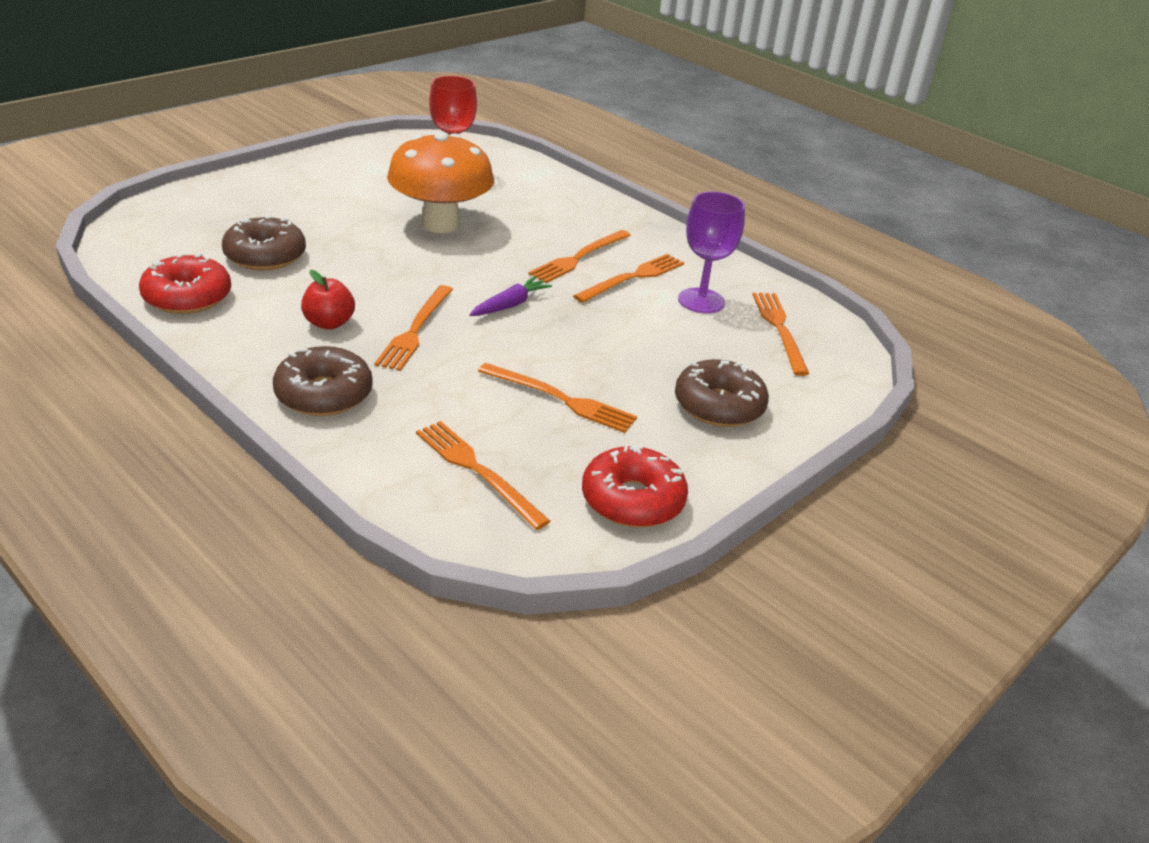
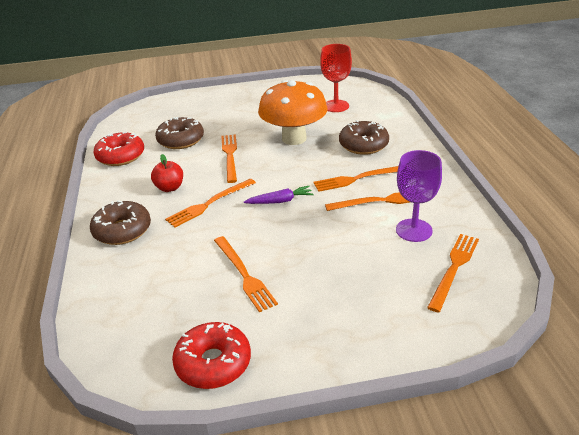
camera: 40 degrees right, 0 degrees up
(477, 471) = (147, 306): orange fork -> orange fork (230, 156)
(719, 406) = (344, 314): brown donut -> brown donut (363, 145)

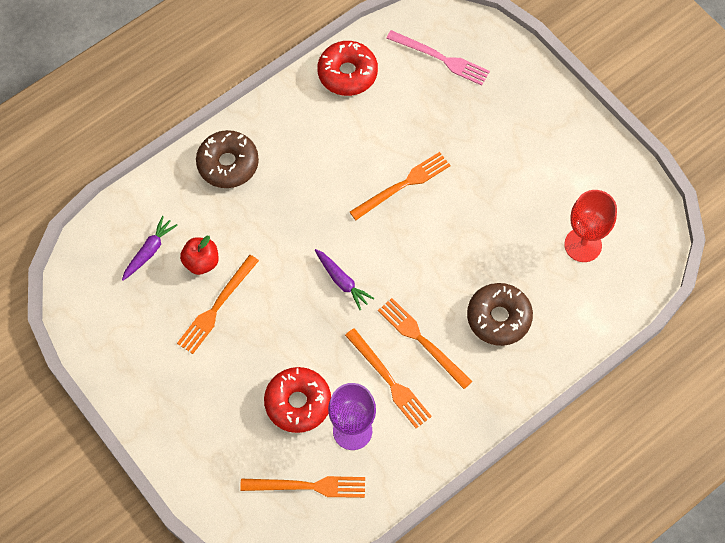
camera: 60 degrees right, 30 degrees up
(150, 303) = (149, 251): none -> purple carrot
(157, 120) = (441, 58): none -> pink fork
(169, 188) = (314, 161): red apple -> red apple (201, 262)
(180, 140) = (410, 113): brown donut -> none
(209, 204) = (305, 216): orange fork -> none
(213, 363) = (108, 338): red donut -> red donut (298, 403)
(294, 138) = (475, 234): orange mushroom -> none

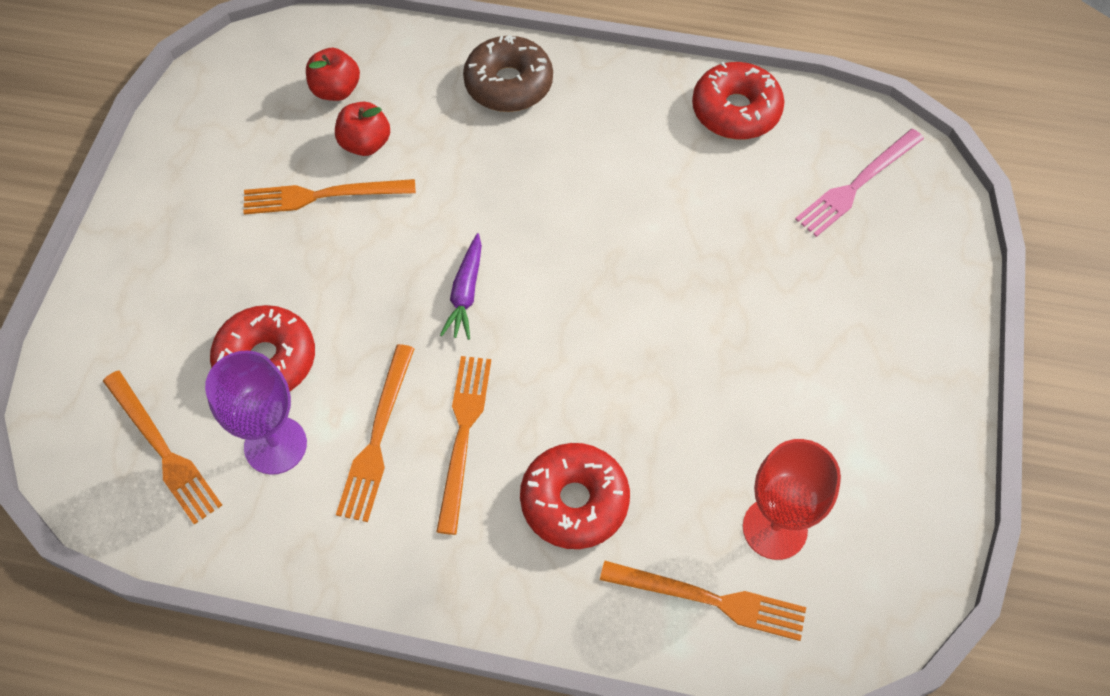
camera: 50 degrees right, 5 degrees down
(149, 251) = (336, 90): purple carrot -> red apple
(403, 185) = (652, 265): orange fork -> orange fork (710, 599)
(441, 58) = (857, 185): pink fork -> pink fork turned 60 degrees clockwise
(498, 318) = (574, 501): brown donut -> red donut

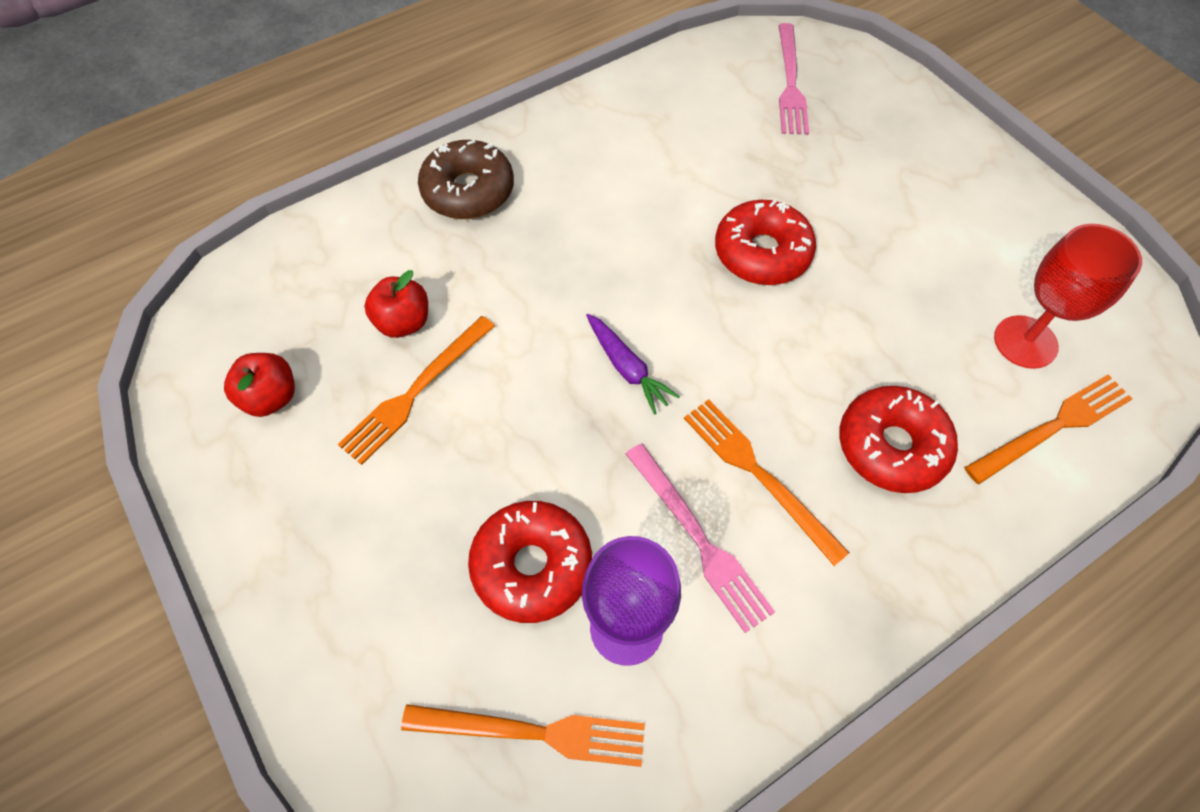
camera: 45 degrees left, 0 degrees up
(336, 90) = (324, 300): red apple -> red apple (271, 397)
(377, 437) = (699, 539): orange fork -> pink fork
(735, 111) = (656, 92): red donut -> red donut (762, 253)

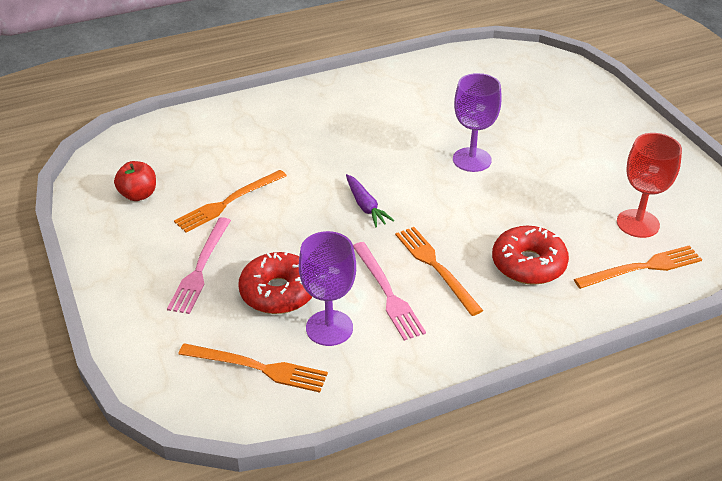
camera: 10 degrees right, 20 degrees down
(403, 322) = (229, 168): red apple -> none
(468, 191) = (287, 109): brown donut -> none
(762, 253) = (472, 160): red donut -> purple goblet
(790, 83) = (518, 76): pink fork -> pink fork (200, 268)

